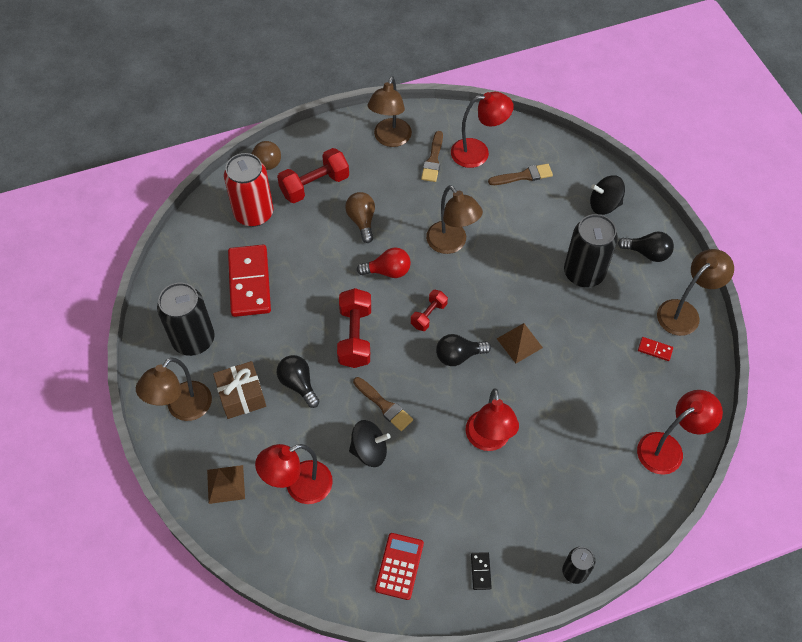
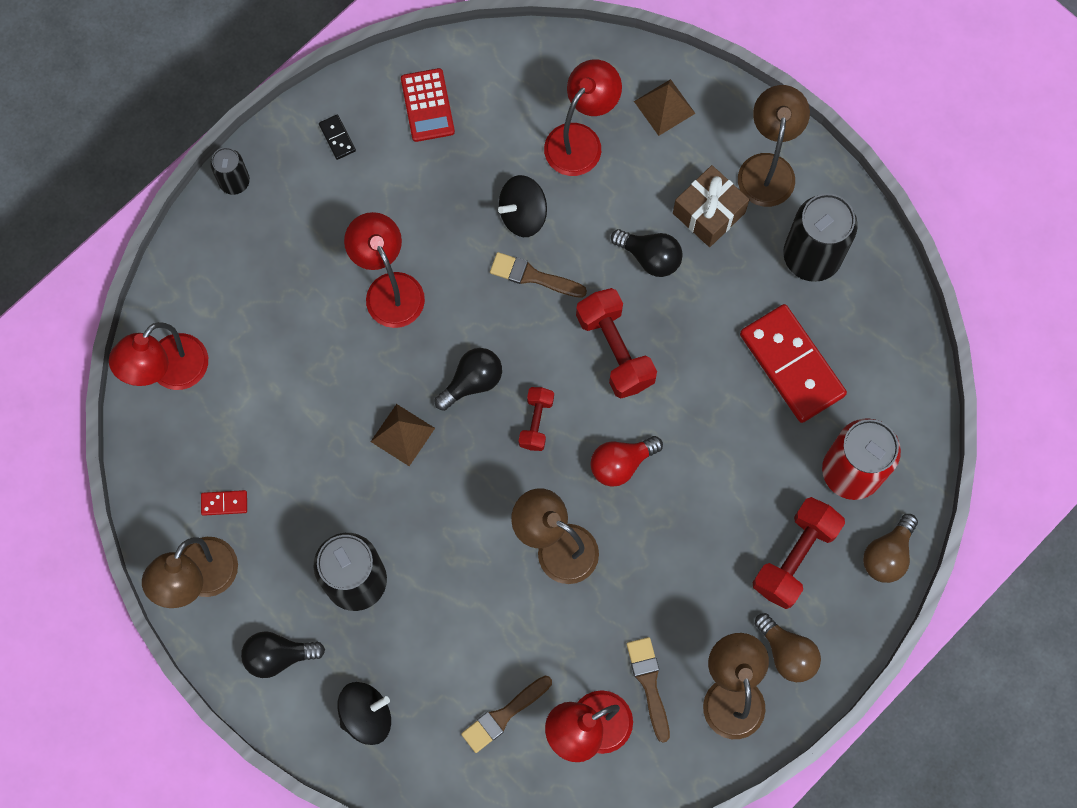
camera: 155 degrees right, 15 degrees up
(362, 221) = (697, 528): brown light bulb -> brown light bulb (787, 653)

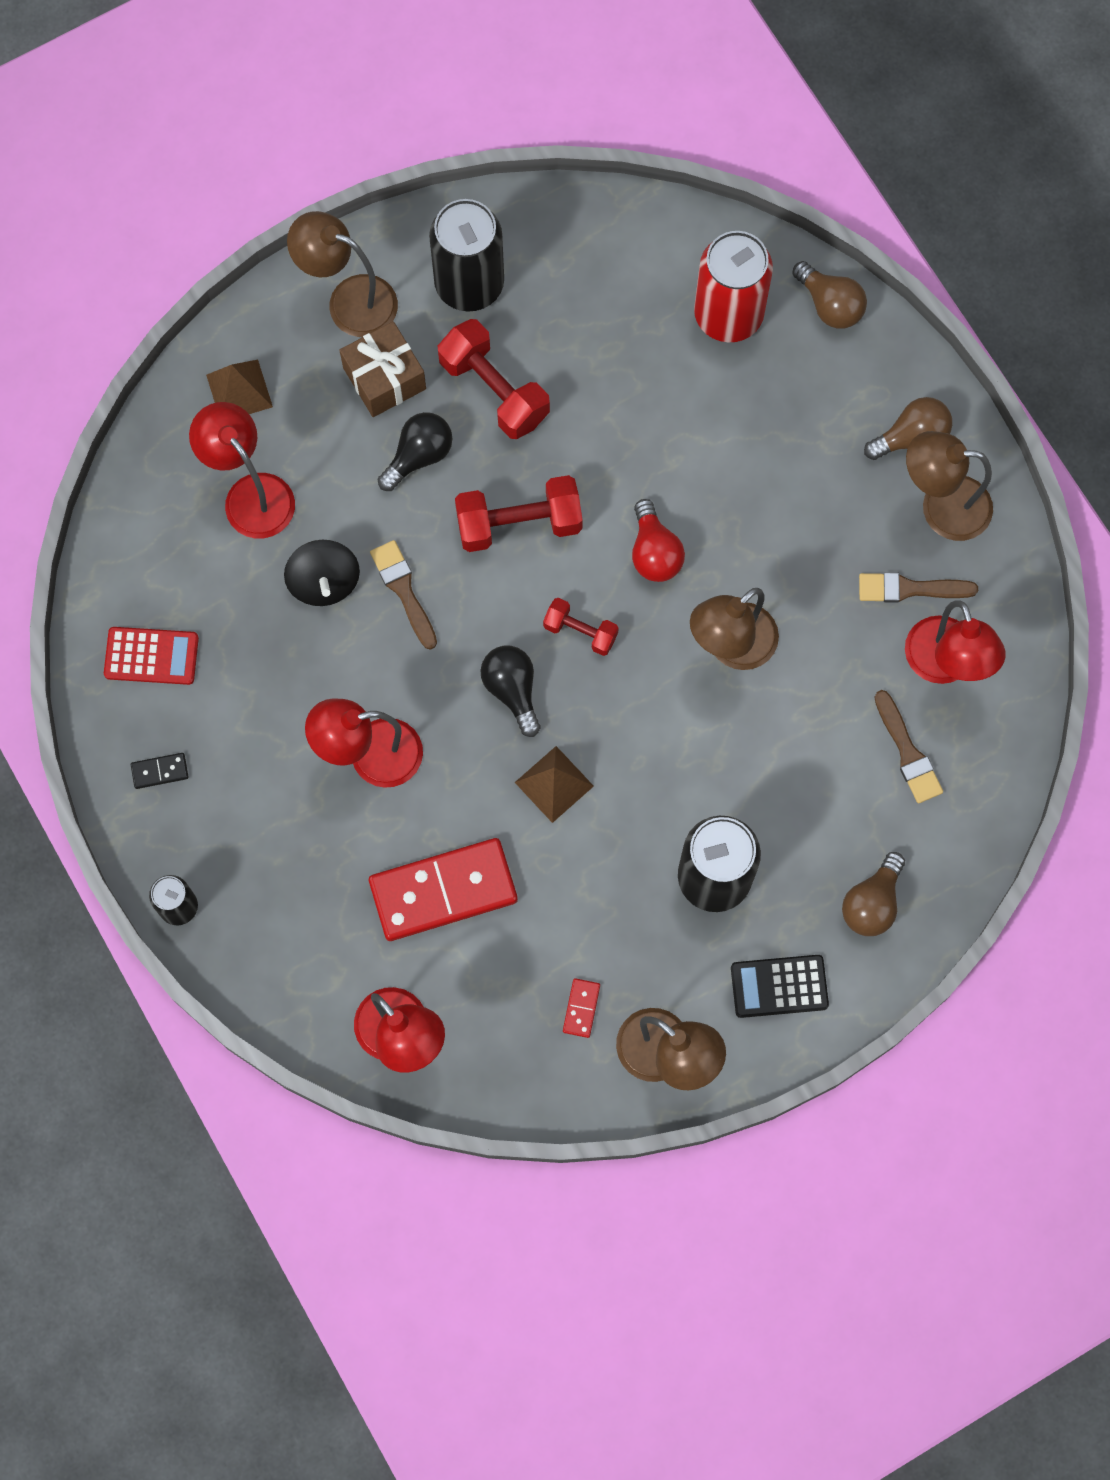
camera: 75 degrees left, 0 degrees up
(278, 656) = (779, 986): black light bulb -> black calculator
(366, 715) = (872, 903): black spinning top -> brown light bulb
(533, 276) = (403, 590): brown brush -> brown brush turned 120 degrees clockwise
(792, 365) = (590, 340): red domino -> red domino (443, 890)
(795, 557) = (808, 399): red dumbbell -> red dumbbell (494, 390)

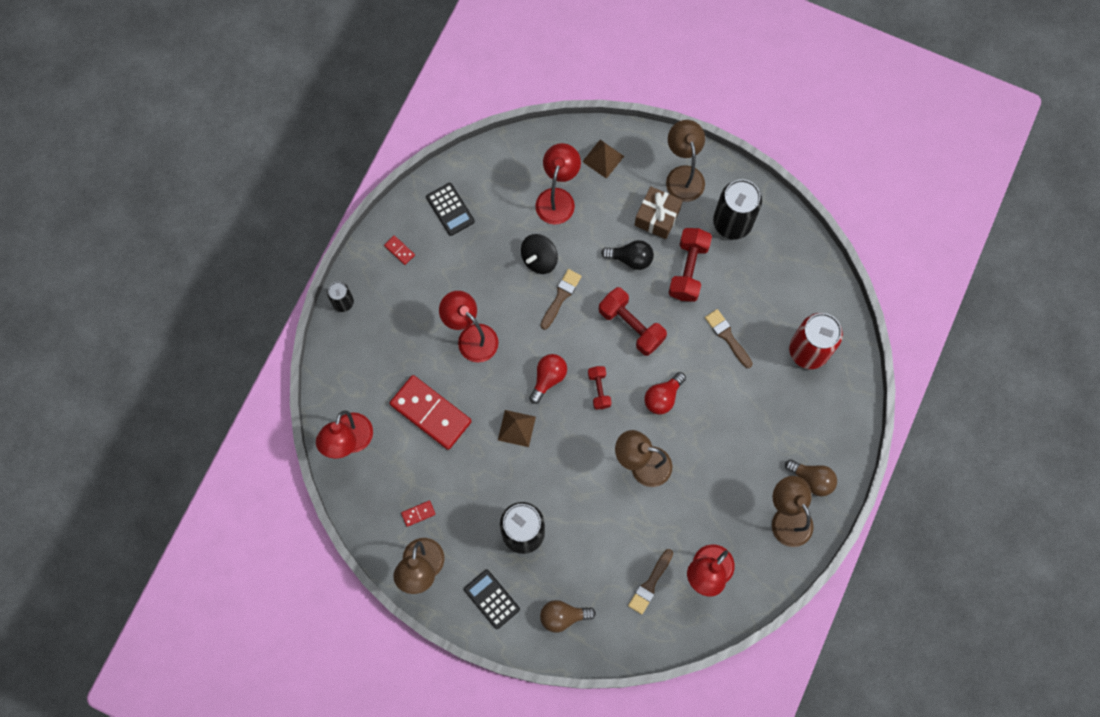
camera: 55 degrees right, 0 degrees up
(151, 656) = (450, 209): red calculator -> black calculator
(160, 771) = (399, 250): black domino -> red domino
(512, 690) = (548, 378): black light bulb -> red light bulb
(830, 305) = (850, 395): brown light bulb -> none
(910, 589) = (733, 530): brown brush -> brown brush (727, 336)

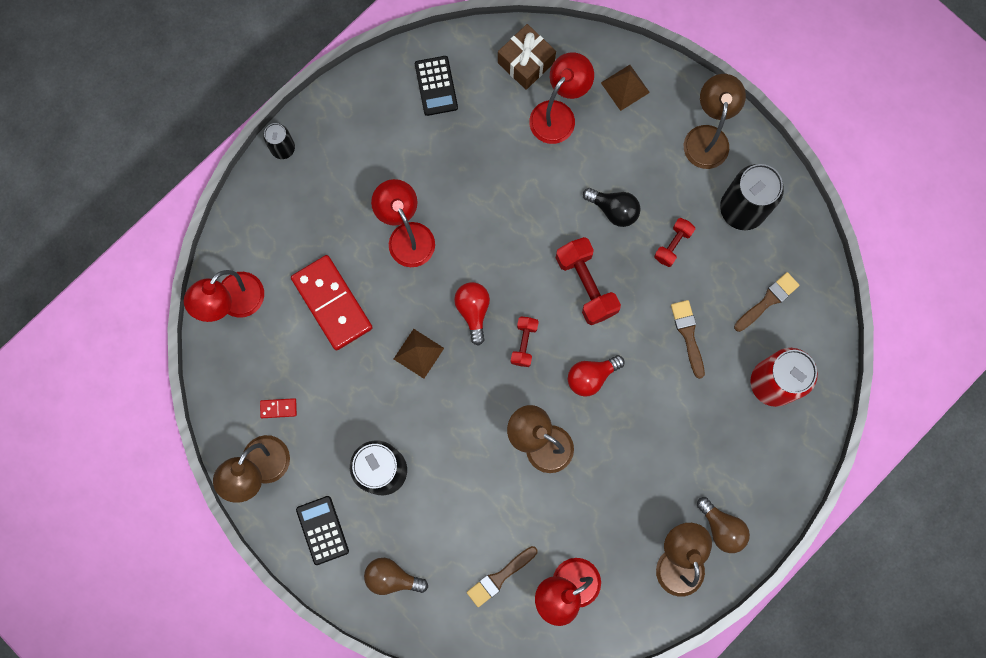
camera: 20 degrees right, 5 degrees up
(399, 250) = (364, 112): red domino -> none
(539, 259) = (512, 175): black spinning top -> none
(548, 378) = (473, 311): red light bulb -> red light bulb turned 60 degrees counterclockwise
(561, 297) = (521, 225): brown brush -> brown brush (768, 300)
(657, 217) = (660, 174): brown gift -> brown gift (526, 62)
(688, 270) = (673, 245): red dumbbell -> red dumbbell, size x0.58

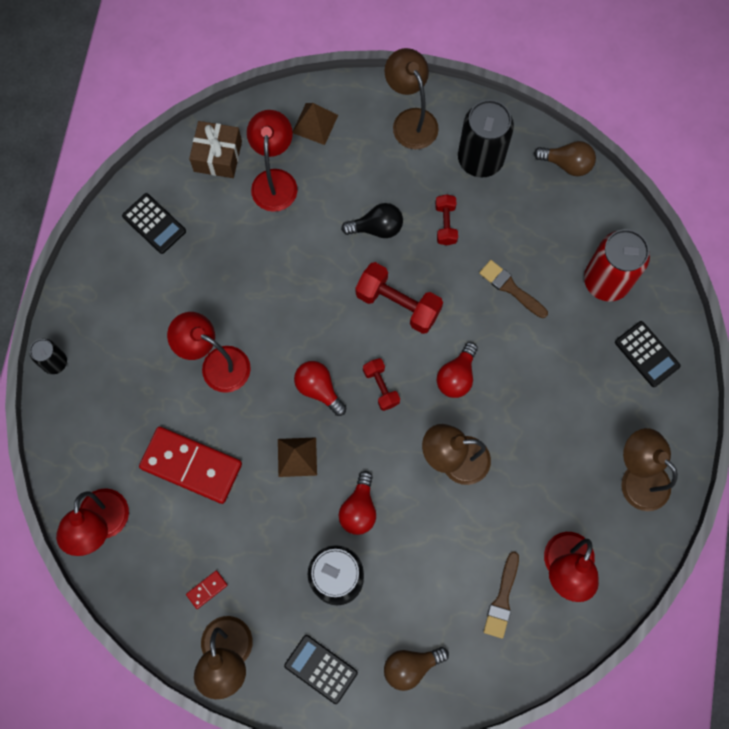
camera: 35 degrees left, 5 degrees down
(438, 428) = (359, 509): none -> red light bulb
(721, 528) = (652, 426): brown light bulb -> brown light bulb (567, 164)
(761, 466) = (646, 354): none -> black calculator
(768, 300) = (554, 218): brown brush -> none

